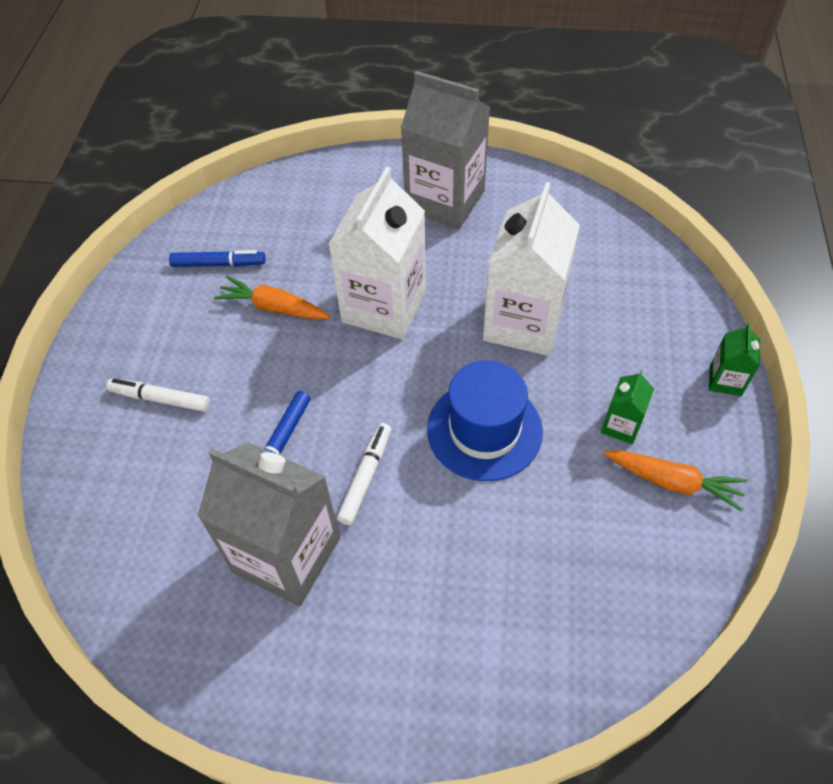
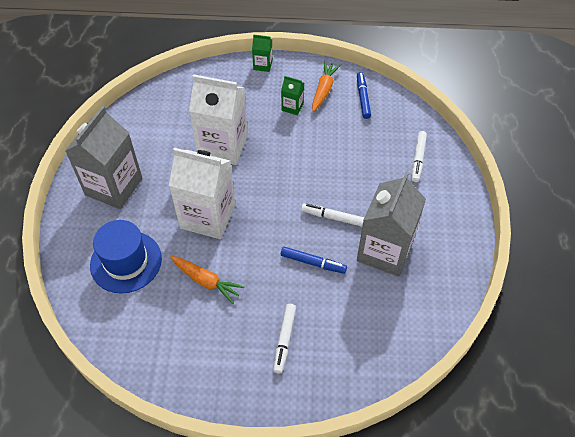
camera: 95 degrees left, 0 degrees up
(218, 264) = (162, 324): blue marker -> blue marker (363, 98)
(273, 307) = (206, 281): orange carrot -> orange carrot turned 75 degrees counterclockwise
(484, 430) = (298, 164): blue hat -> blue hat (126, 261)
(495, 646) = (418, 159): none -> white marker

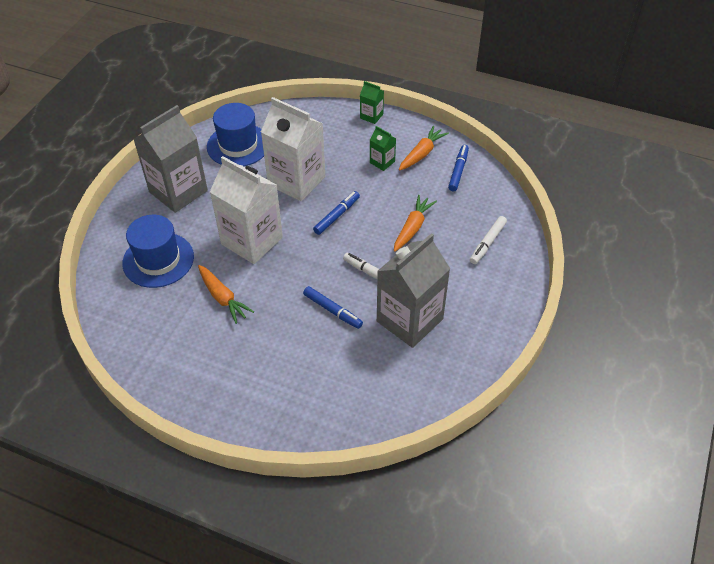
camera: 20 degrees right, 5 degrees down
(151, 125) = (238, 145): none -> blue hat
(275, 170) = (337, 216): none -> blue marker
(284, 339) = (271, 371): white marker -> none
(347, 162) = (412, 228): none -> orange carrot

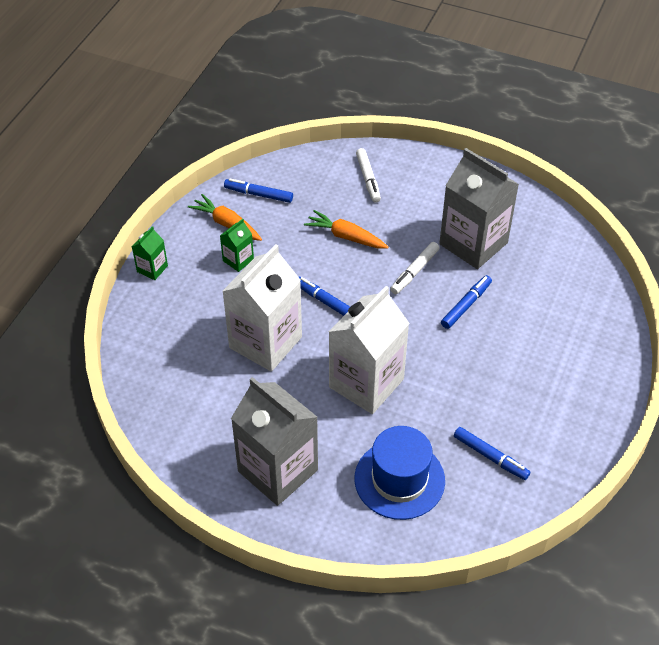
camera: 90 degrees left, 0 degrees up
(169, 319) = (490, 457): none -> blue marker
(223, 298) = (455, 406): orange carrot -> none
(238, 145) = (192, 408): blue hat -> none
(487, 243) = (368, 179): white marker -> white marker turned 45 degrees clockwise

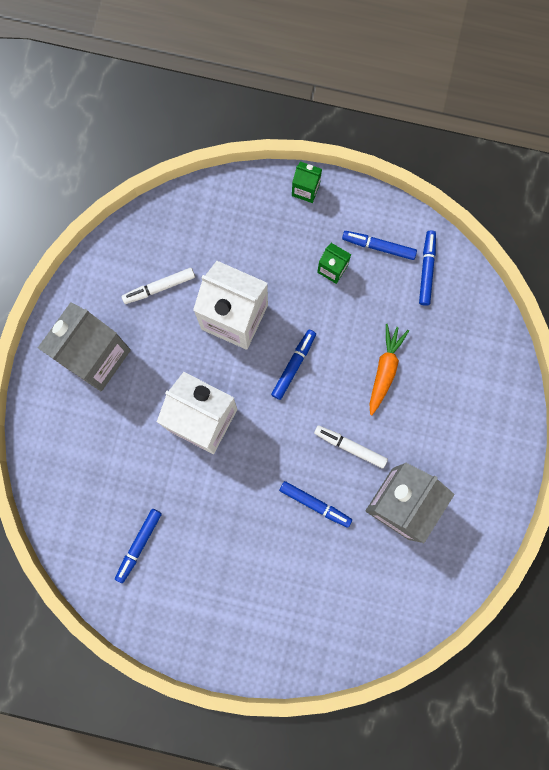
camera: 80 degrees right, 30 degrees up
(226, 224) = (378, 246): orange carrot -> blue marker
(368, 179) = (473, 379): white marker -> white marker (159, 287)
(399, 479) = (102, 465): blue hat -> none

